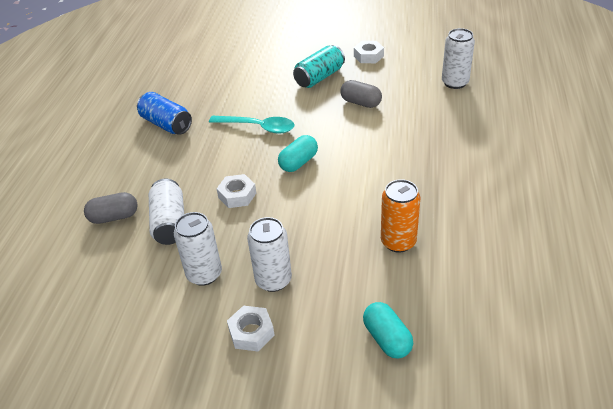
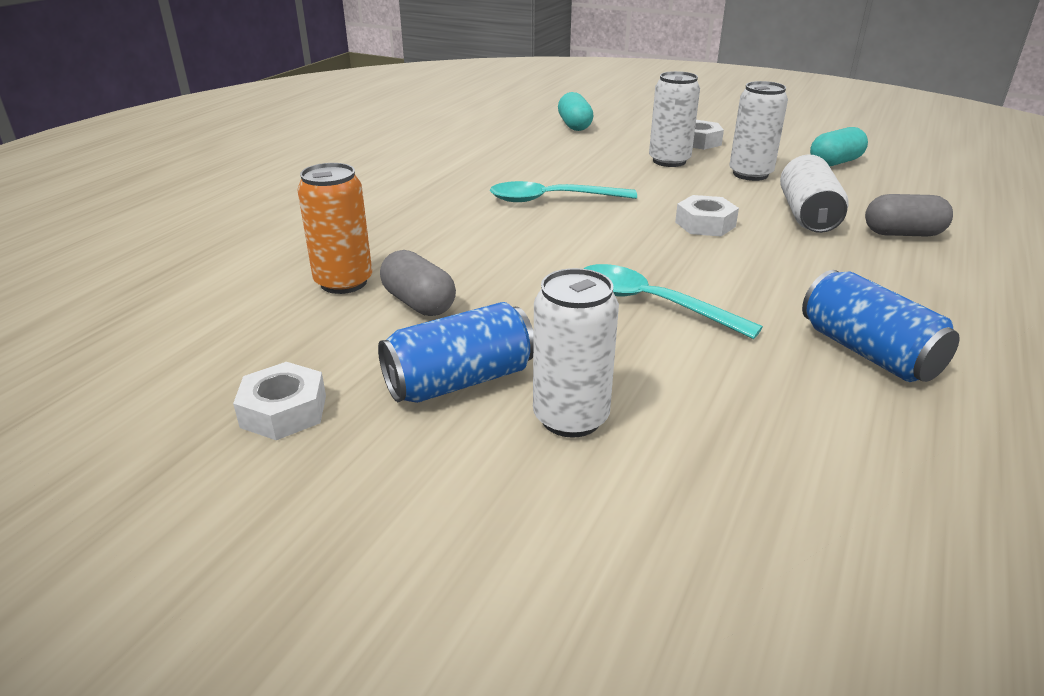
camera: 165 degrees left, 10 degrees down
(298, 162) = (595, 241): turquoise capsule -> turquoise capsule (835, 162)
(319, 77) = (460, 381): turquoise can -> blue can
(342, 197) = (552, 199): none -> turquoise spoon
(398, 242) = (515, 162): orange can -> orange can (343, 282)
(455, 83) = (200, 298): white can -> white can (571, 418)

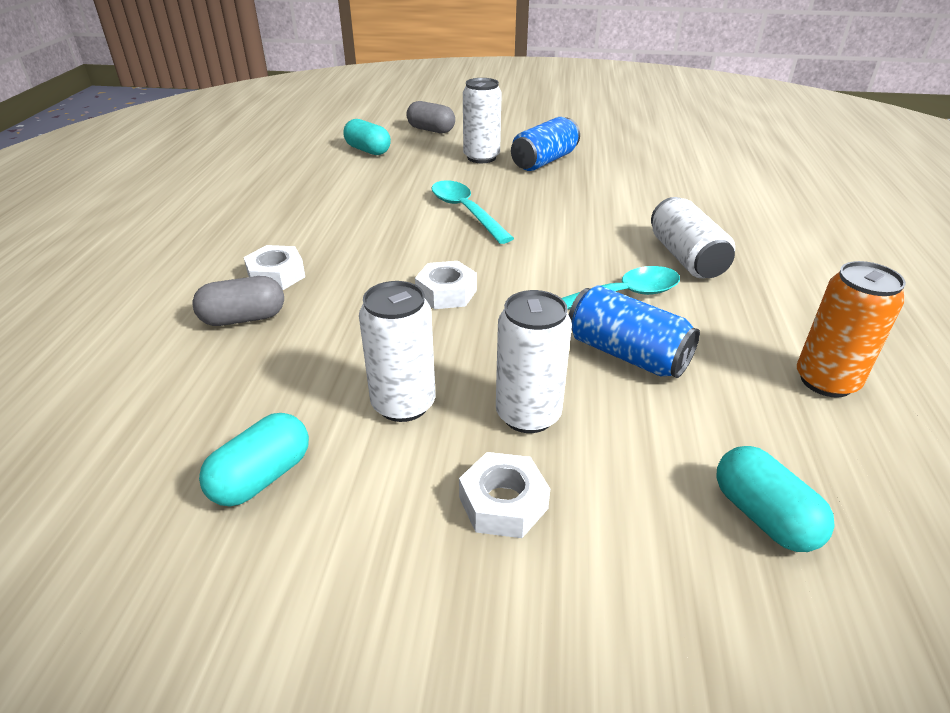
camera: 160 degrees right, 5 degrees up
(284, 411) = (607, 142): white nut -> white nut (276, 275)
(343, 282) = (674, 192): orange can -> orange can (826, 381)
(419, 303) = (611, 188): grey capsule -> grey capsule (431, 130)
(652, 304) = (466, 212): turquoise spoon -> turquoise spoon turned 135 degrees counterclockwise
(807, 215) = (338, 328): white can -> white can (686, 258)
(825, 504) = (368, 150): none -> turquoise capsule
(868, 352) = (327, 206): blue can -> blue can (627, 354)

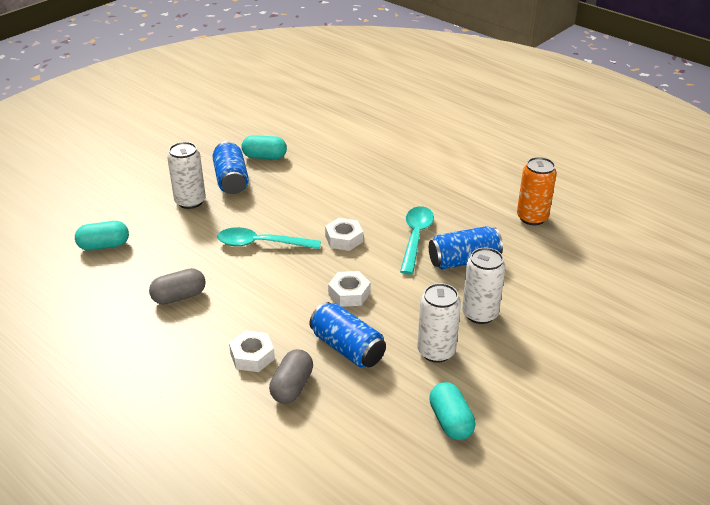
camera: 55 degrees left, 0 degrees up
(344, 329) = (347, 348): none -> blue can
(431, 130) = (109, 201): grey capsule -> grey capsule (179, 297)
(503, 503) = (529, 348): white nut -> white nut (344, 239)
(686, 258) = (404, 195): white can -> none
(764, 516) = (588, 282): turquoise capsule -> turquoise capsule (264, 157)

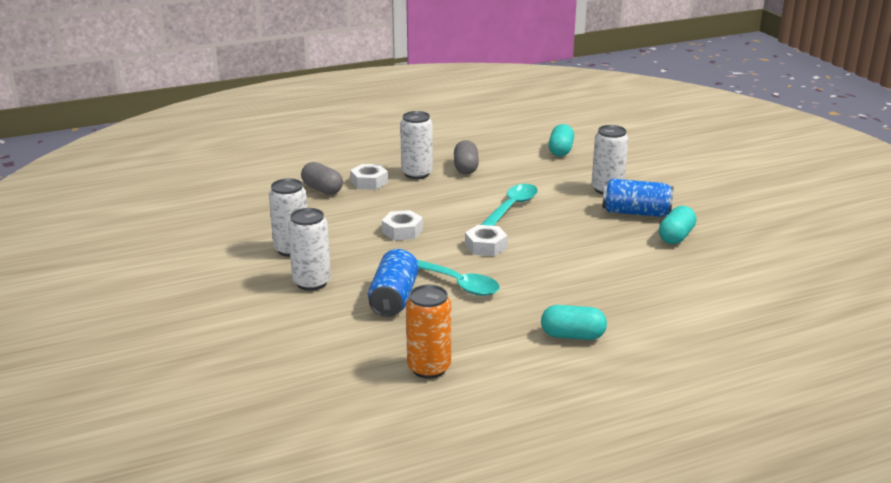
camera: 115 degrees right, 10 degrees down
(211, 327) = (417, 173): none -> white can
(347, 348) = (338, 216): blue can -> none
(450, 421) = (218, 235): turquoise capsule -> turquoise capsule (572, 336)

